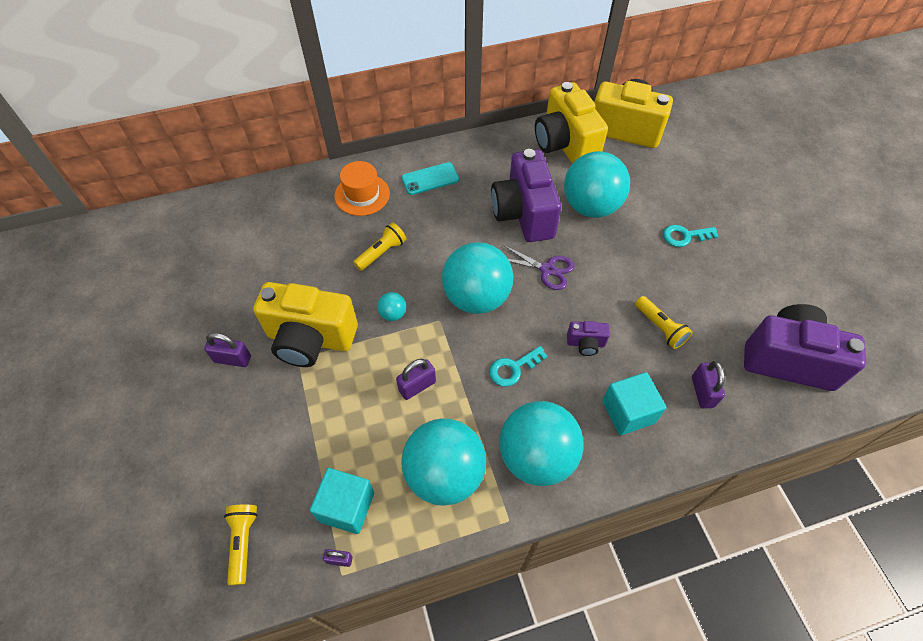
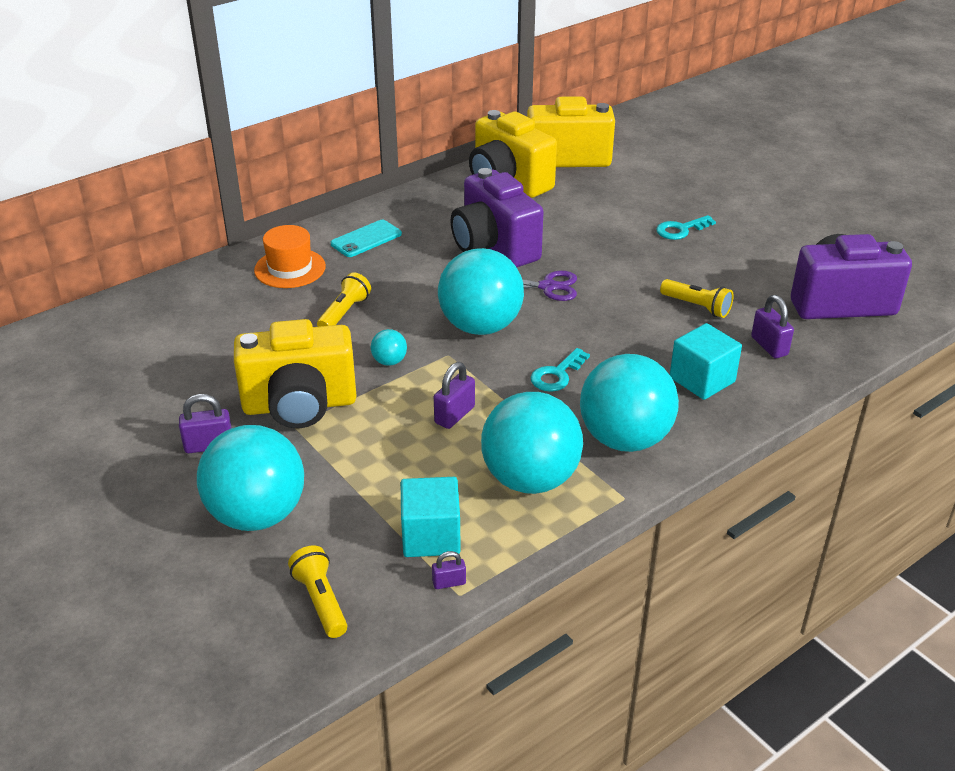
camera: 20 degrees left, 20 degrees down
(585, 343) = (625, 337): purple camera -> none
(590, 206) = (566, 226): turquoise ball -> turquoise ball (257, 515)

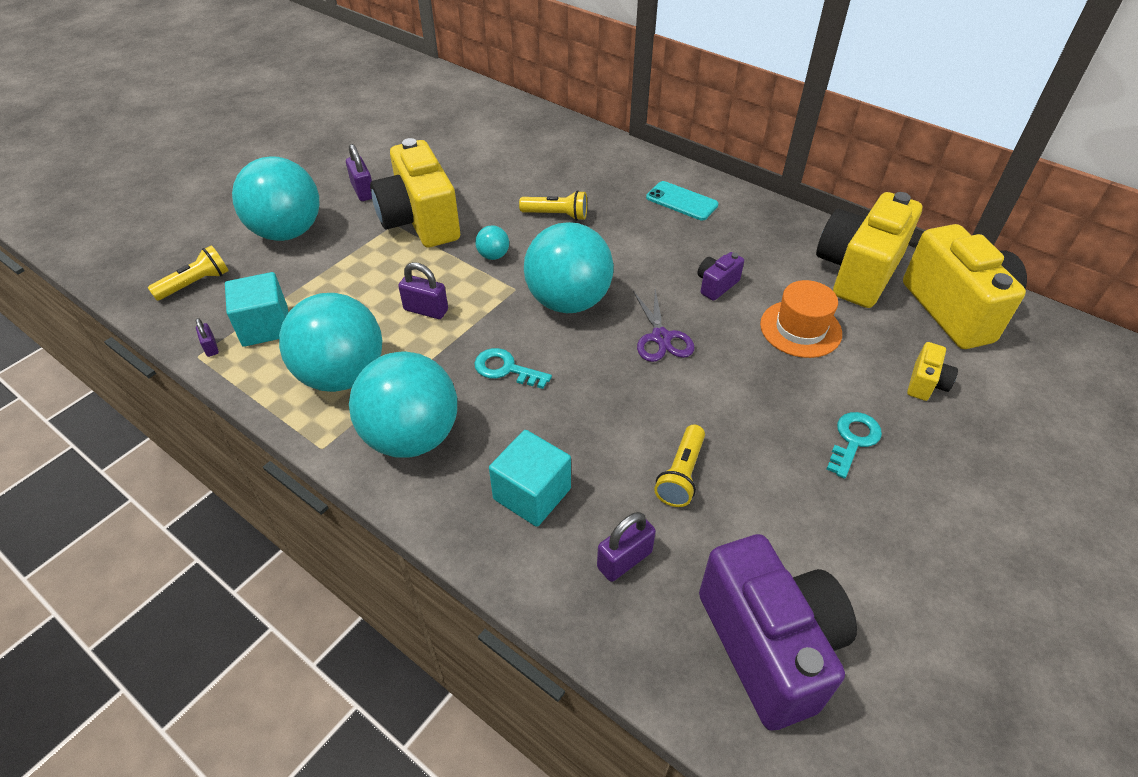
camera: 75 degrees right, 10 degrees up
(290, 268) = (610, 171): orange hat -> orange hat (800, 329)
(494, 247) = (716, 285): purple camera -> purple camera, size x0.43
(636, 189) = (926, 383): none -> yellow camera
(681, 230) = (853, 440): turquoise key -> turquoise key turned 75 degrees clockwise

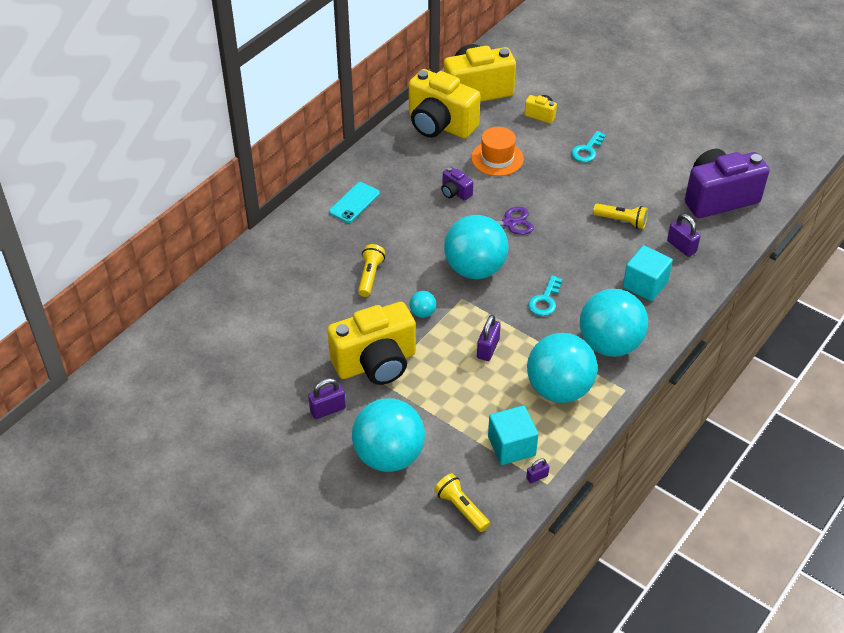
camera: 90 degrees left, 0 degrees up
(853, 440) = (587, 150): turquoise key -> turquoise key turned 90 degrees counterclockwise

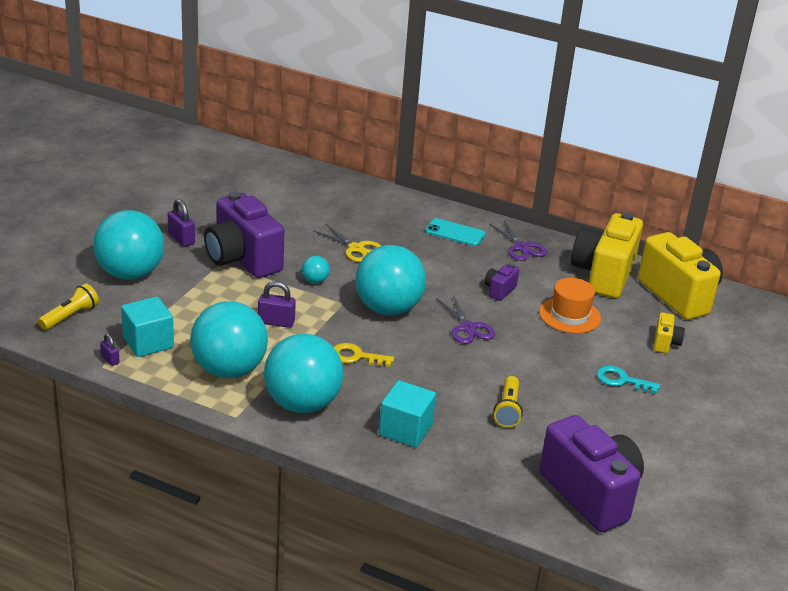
camera: 75 degrees right, 15 degrees down
(370, 276) = (356, 248): yellow flashlight -> yellow scissors
(376, 363) = (242, 259): yellow camera -> purple camera
(388, 164) = (521, 247): none -> purple scissors
(545, 300) = (356, 356): turquoise key -> yellow key
(681, 246) = (483, 460): purple padlock -> none

